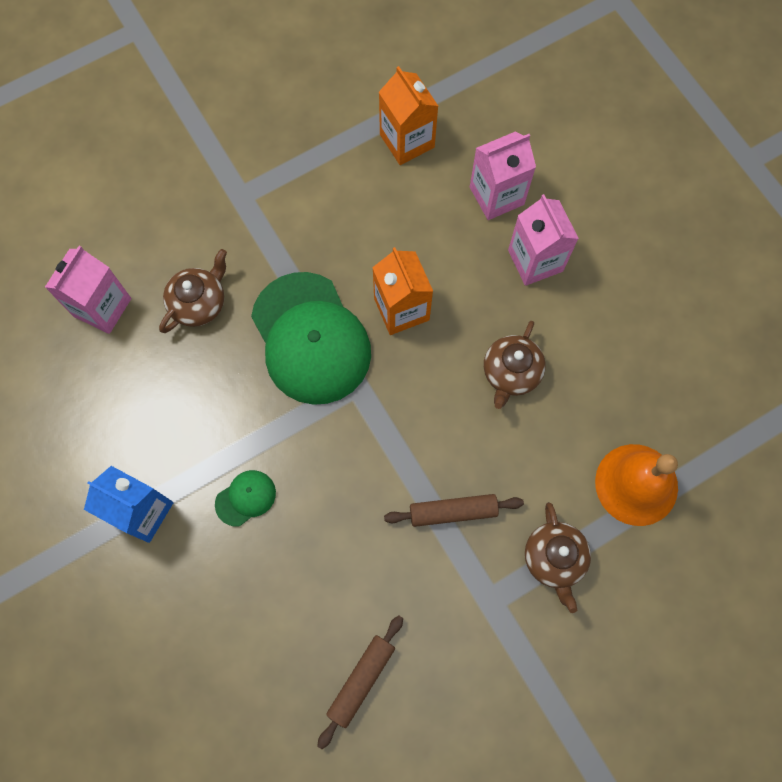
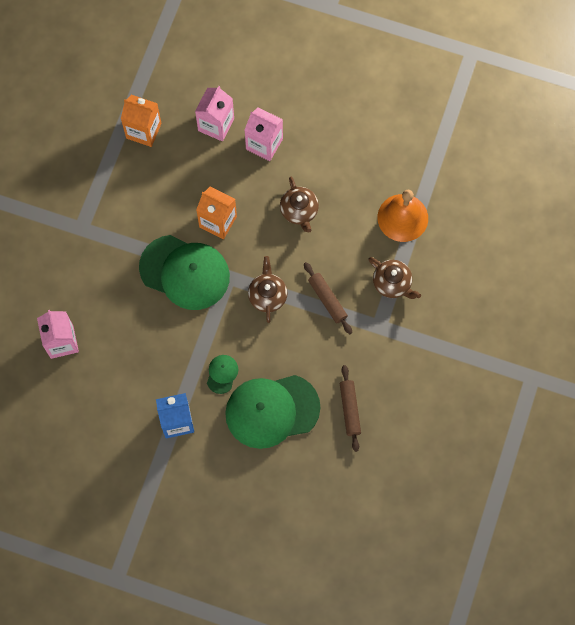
camera: 40 degrees left, 0 degrees up
(199, 303) = (111, 300): brown teapot -> brown teapot (267, 295)
(264, 596) = (272, 411): none -> green cap
(453, 512) = (327, 300): brown rolling pin -> brown rolling pin turned 75 degrees counterclockwise

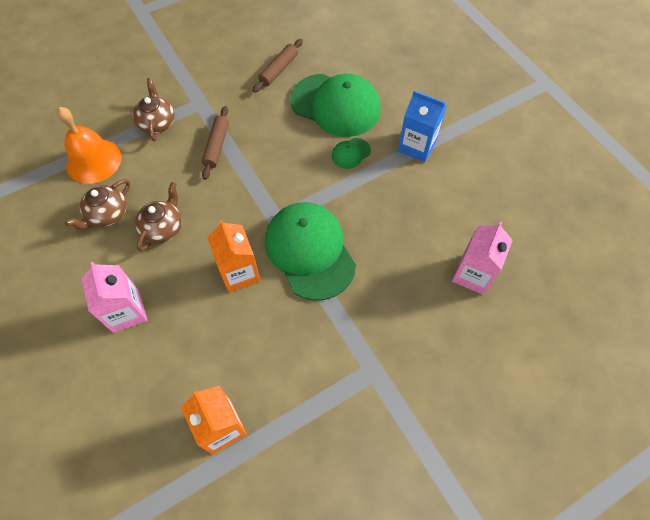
camera: 140 degrees left, 10 degrees down
(216, 124) = (147, 370): pink carton -> none
(267, 295) = (258, 182): brown teapot -> brown teapot (107, 214)

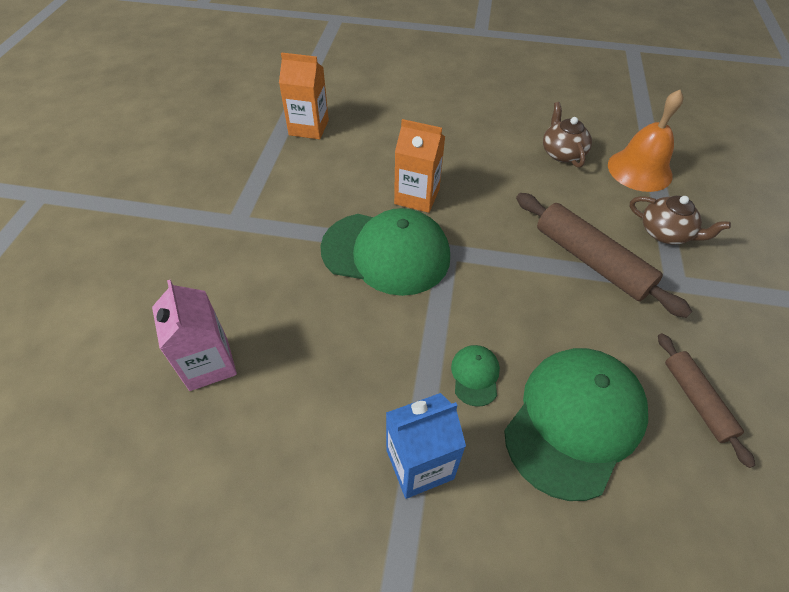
camera: 130 degrees right, 10 degrees down
(126, 311) = (451, 125): pink carton -> none
(163, 227) = (514, 176): brown teapot -> none
(216, 146) = (591, 260): brown rolling pin -> brown rolling pin, size x1.65
(335, 105) = (574, 421): green cap -> green cap turned 150 degrees clockwise

